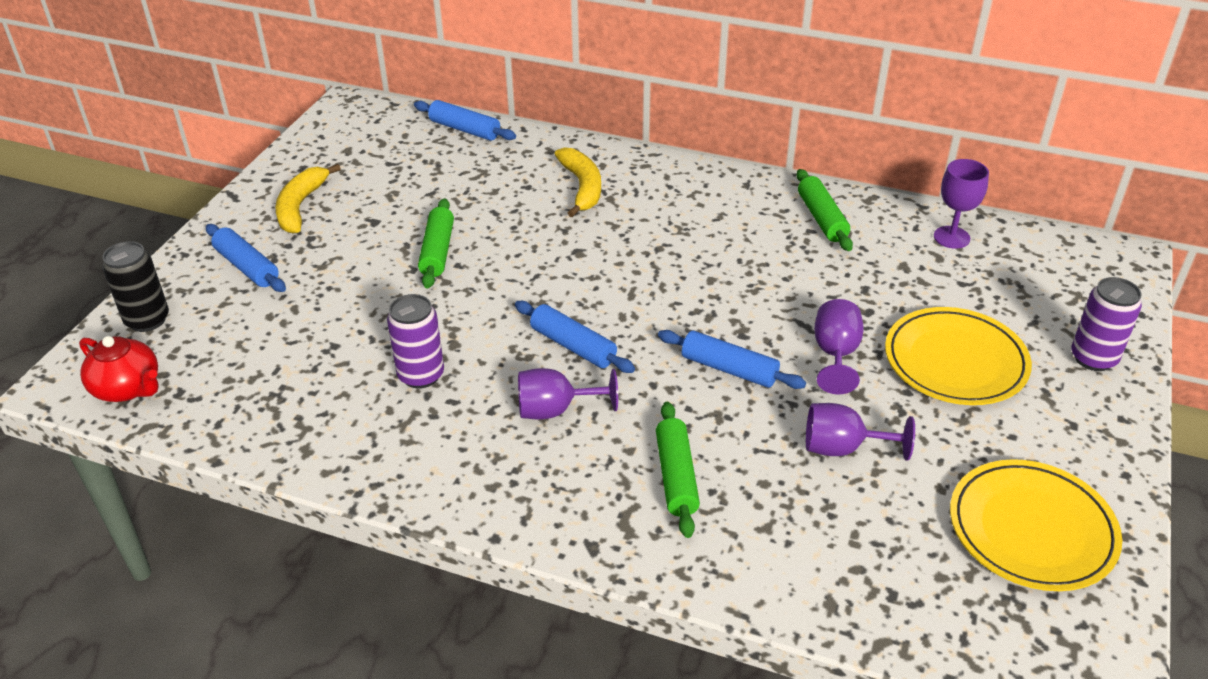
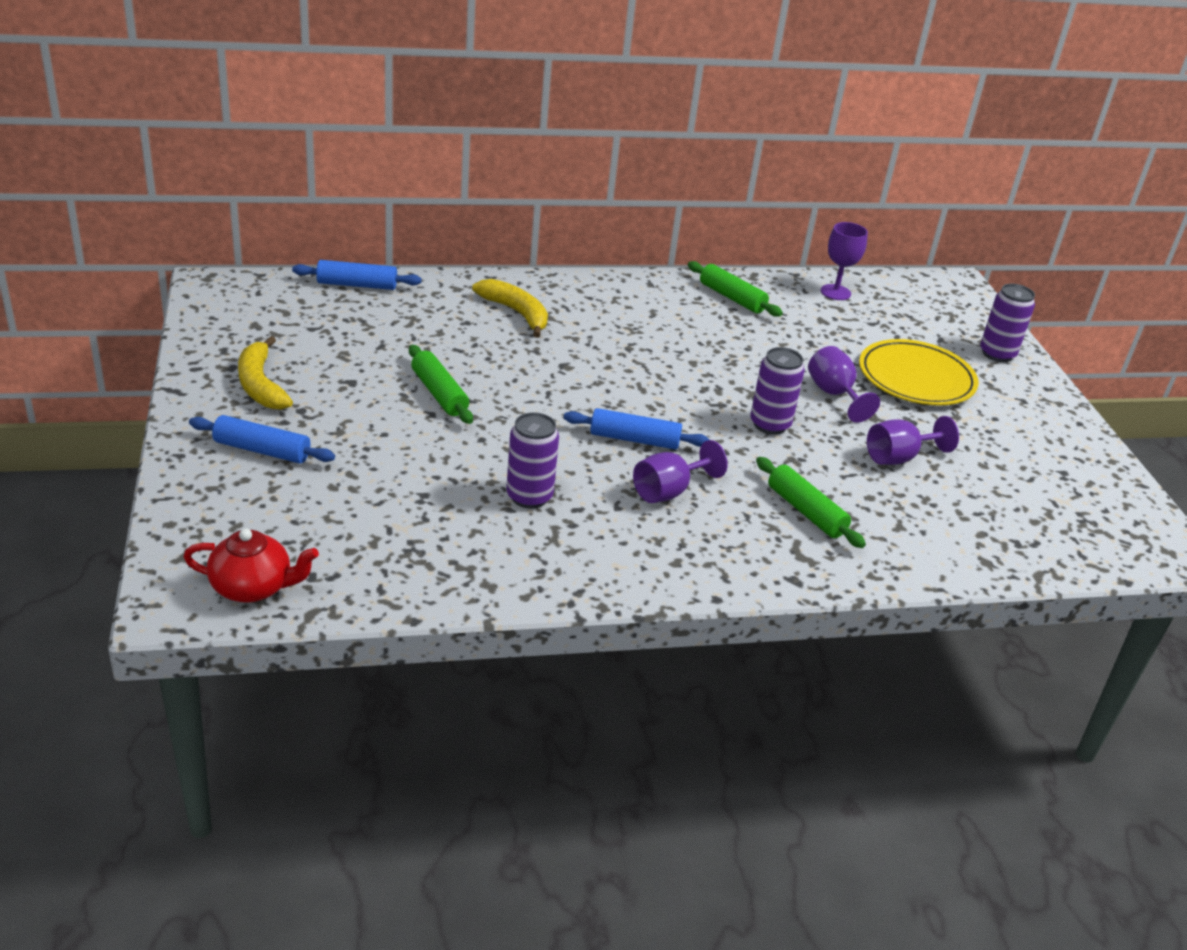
camera: 35 degrees left, 5 degrees down
(147, 320) = (205, 523): black can -> none
(729, 369) = (770, 424): blue rolling pin -> purple can
(1031, 529) = (1058, 474): yellow plate -> none

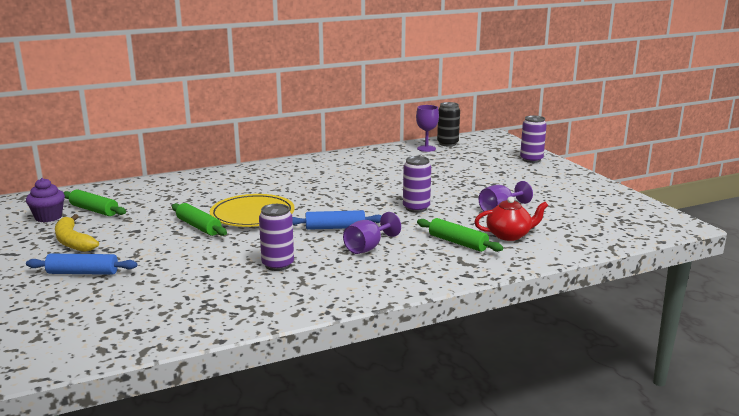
camera: 10 degrees left, 15 degrees down
(237, 328) = (48, 217): none -> purple cupcake
(253, 587) = (96, 344): red teapot -> red teapot (509, 235)
(357, 285) = (126, 186): blue rolling pin -> none
(516, 313) = (236, 184): yellow banana -> none
(732, 298) = (367, 159): green rolling pin -> green rolling pin (94, 210)
(834, 394) = (448, 190): purple goblet -> none
(874, 287) = (447, 143): none -> black can
(916, 378) = (491, 176): yellow plate -> yellow plate (252, 215)

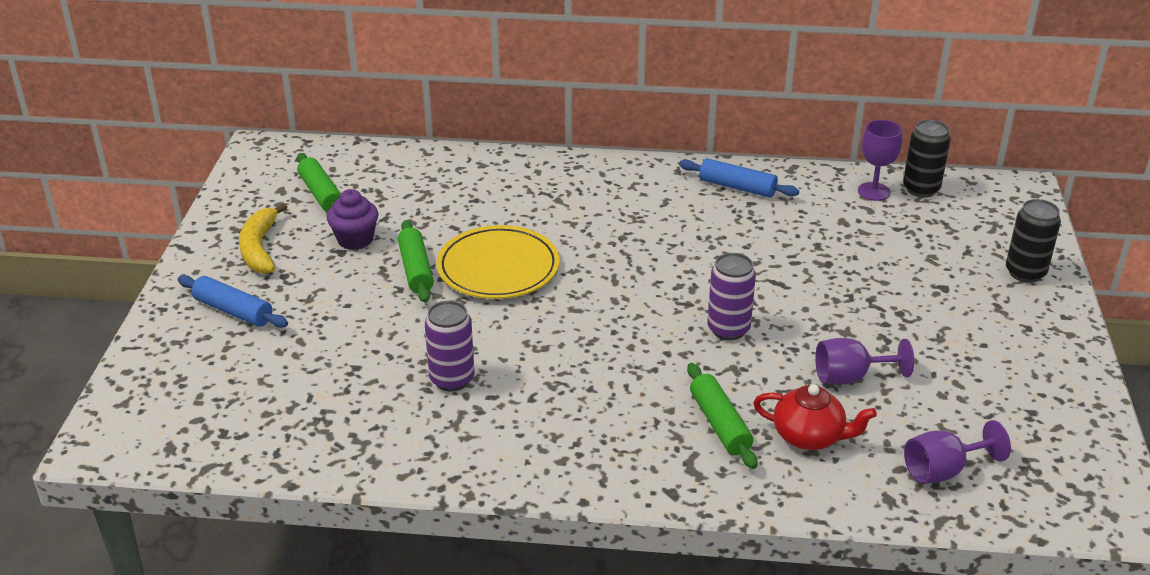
camera: 30 degrees right, 15 degrees up
(48, 217) = (264, 192): purple cupcake -> purple cupcake (355, 240)
(335, 228) = (581, 332): blue rolling pin -> blue rolling pin (737, 187)
(368, 247) = (589, 388): purple goblet -> purple goblet (943, 471)
(531, 160) = (1025, 273): purple can -> black can

